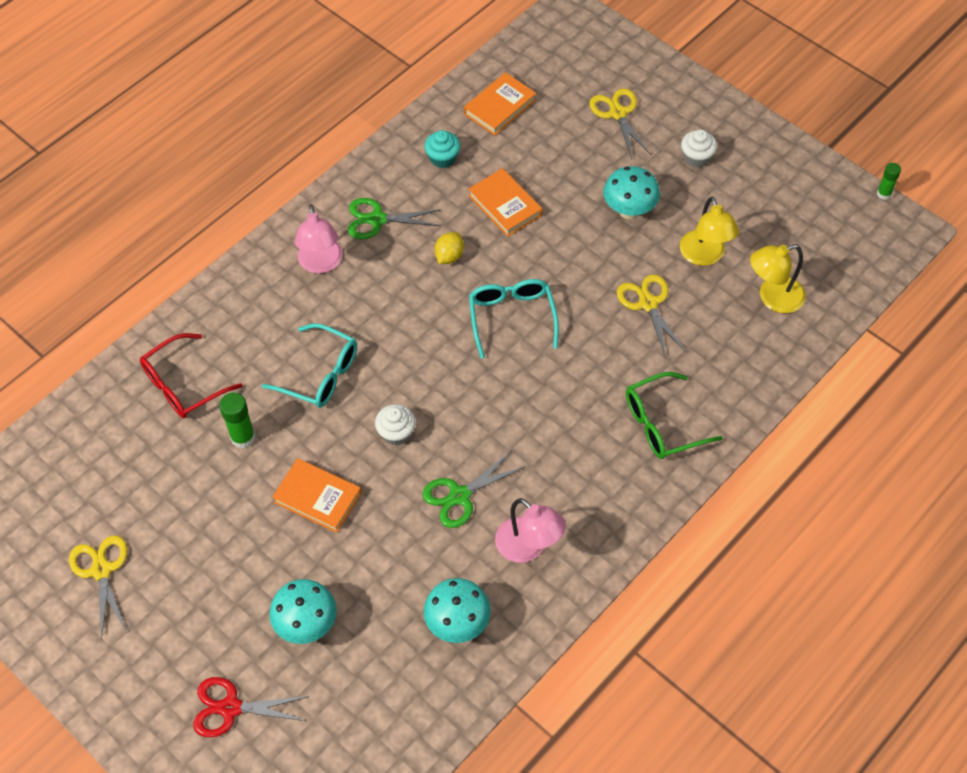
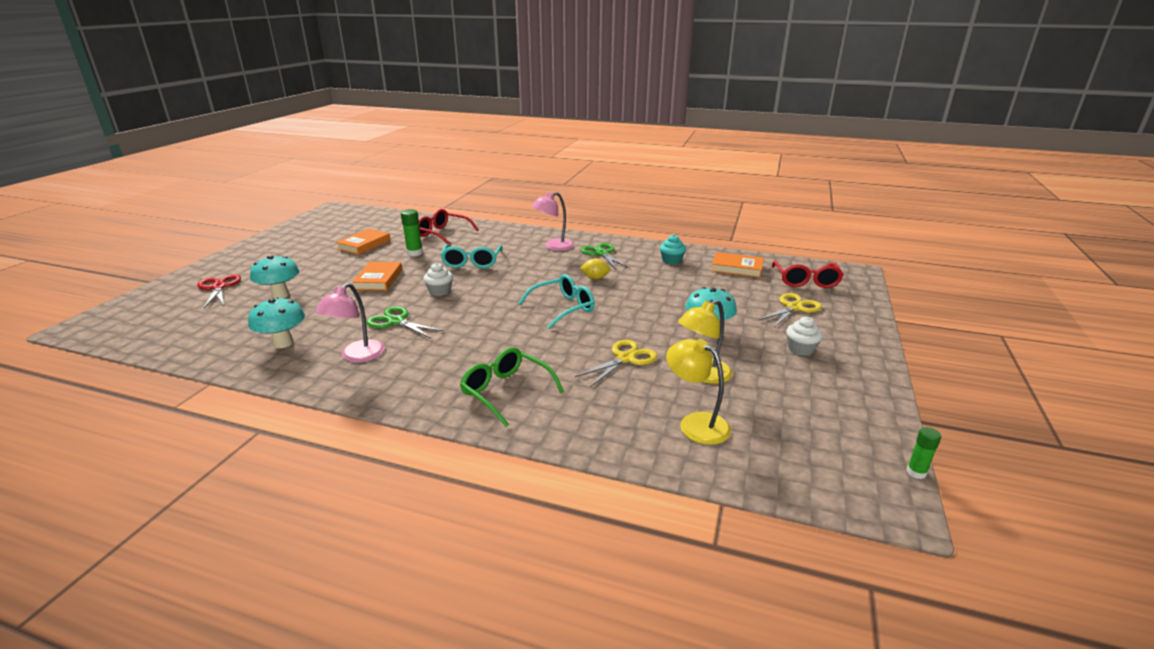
camera: 65 degrees right, 30 degrees down
(101, 570) = (314, 241): yellow scissors -> none
(505, 205) = (657, 286): orange book -> orange book (364, 245)
(565, 66) = (806, 281): none -> red glasses

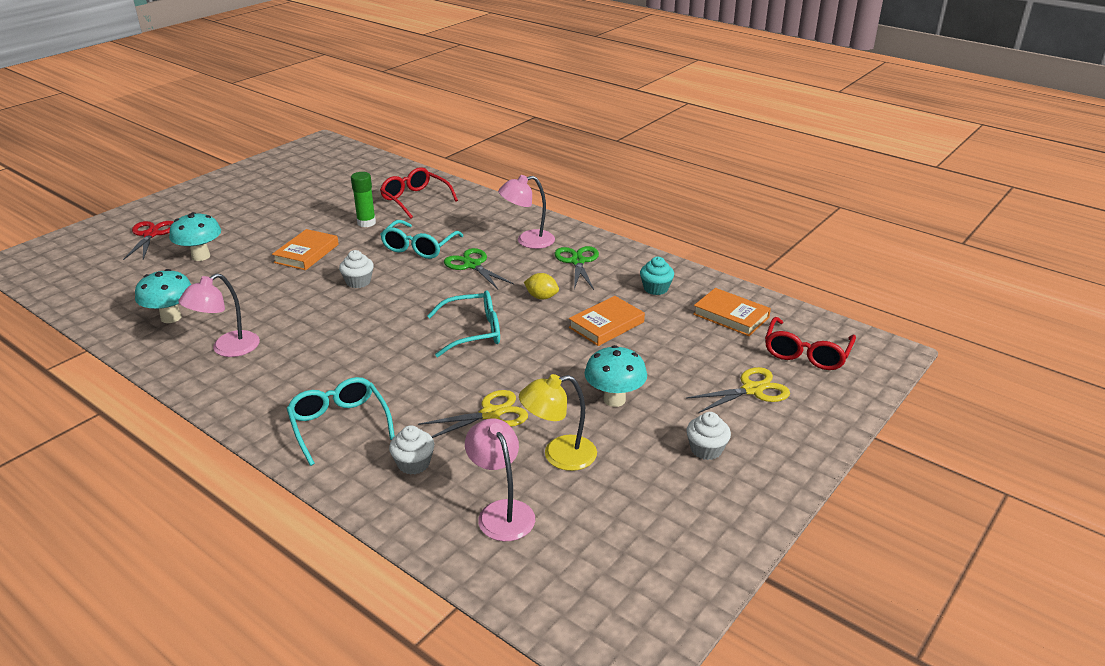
camera: 20 degrees right, 5 degrees up
(364, 245) = (321, 201): orange book -> orange book (606, 325)
(396, 321) = (290, 313): green scissors -> green scissors (472, 265)
(506, 391) = (339, 425): green glasses -> turquoise glasses
(594, 406) = (413, 463): none -> white cupcake
(695, 423) = (501, 512): yellow lamp -> pink lamp
(916, 472) = (693, 635): green glue stick -> none

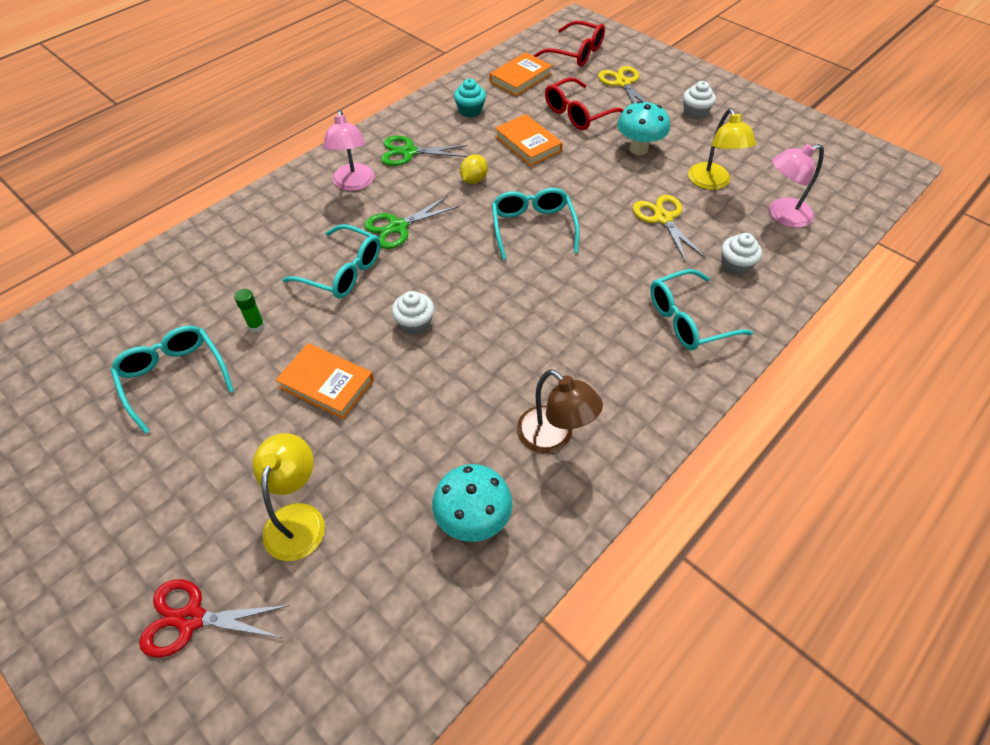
camera: 85 degrees left, 20 degrees up
(201, 256) = (298, 518): turquoise mushroom -> yellow lamp
(227, 349) = (553, 438): pink lamp -> brown lamp
(325, 203) = (174, 377): none -> turquoise glasses
(366, 223) = (256, 326): green glue stick -> green glue stick, size x0.65
(415, 199) = (204, 279): red glasses -> red glasses (578, 113)

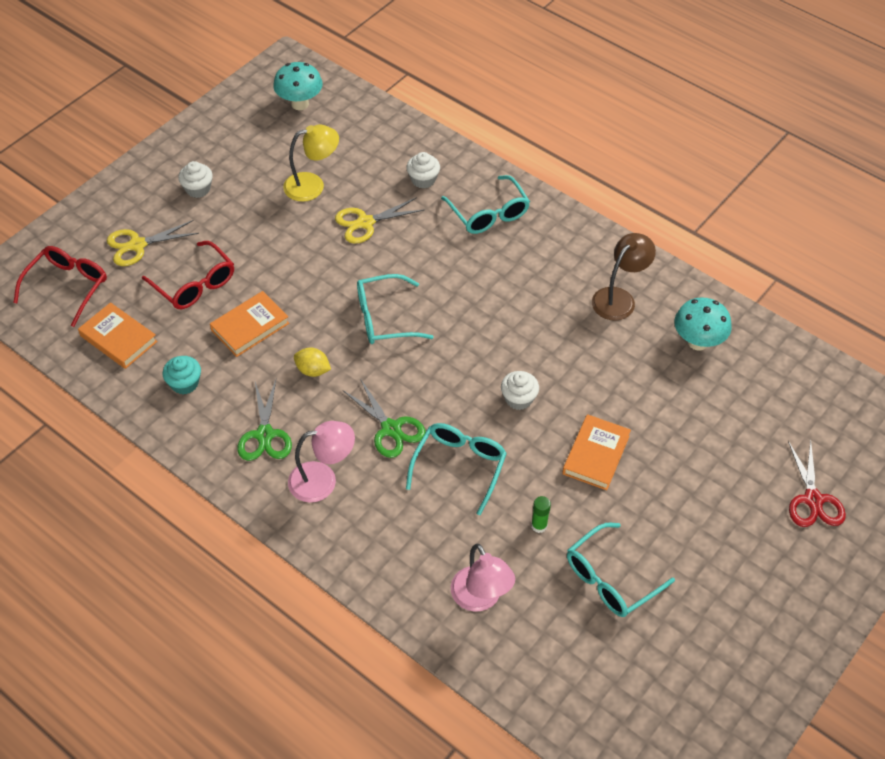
camera: 95 degrees left, 0 degrees up
(298, 518) = (722, 450): yellow lamp -> none
(638, 149) = (260, 236): turquoise mushroom -> turquoise mushroom (300, 104)
(782, 215) = (357, 144): pink lamp -> pink lamp (480, 598)

